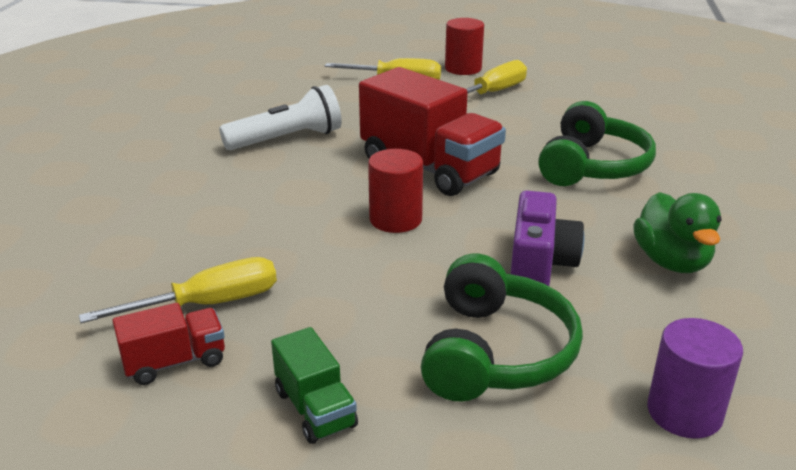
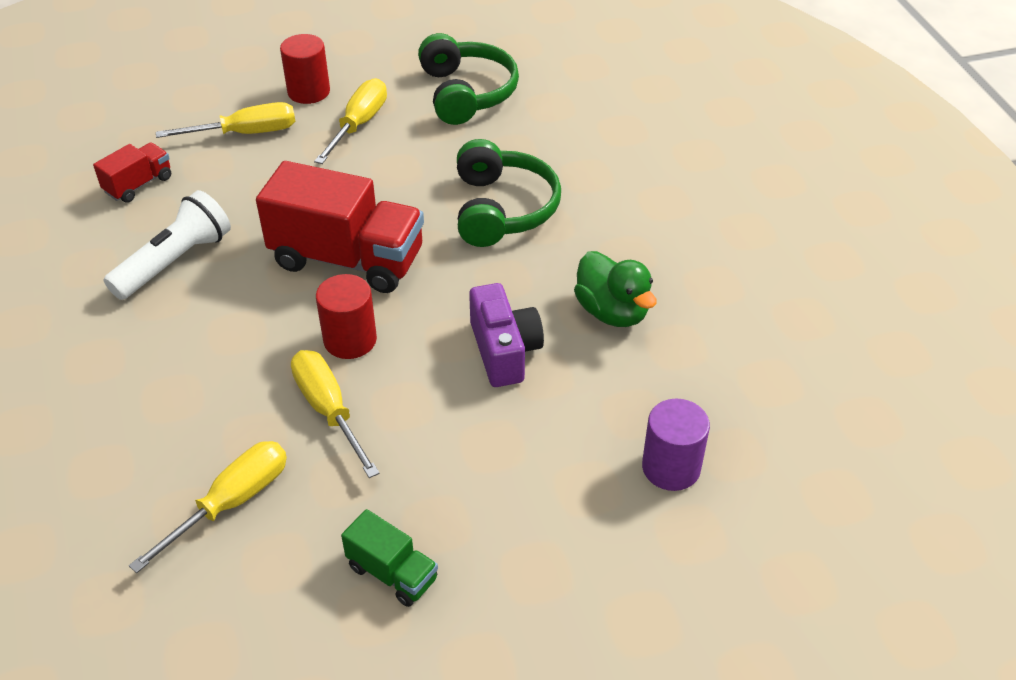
camera: 25 degrees left, 15 degrees up
(175, 362) = (243, 574): red truck -> red truck (138, 185)
(342, 262) = (328, 410): none -> yellow screwdriver
(495, 352) = (509, 462): green headphones -> green headphones (466, 93)

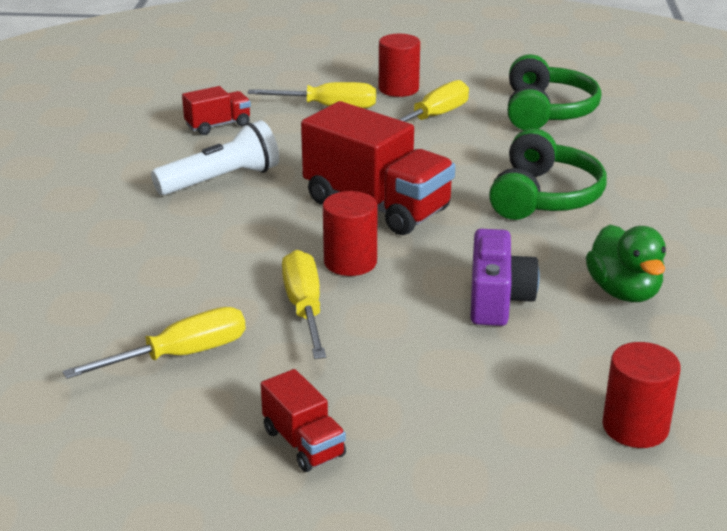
camera: 20 degrees right, 15 degrees down
(392, 573) = (303, 443): green truck -> red truck
(671, 467) = (635, 427): purple cylinder -> red cylinder

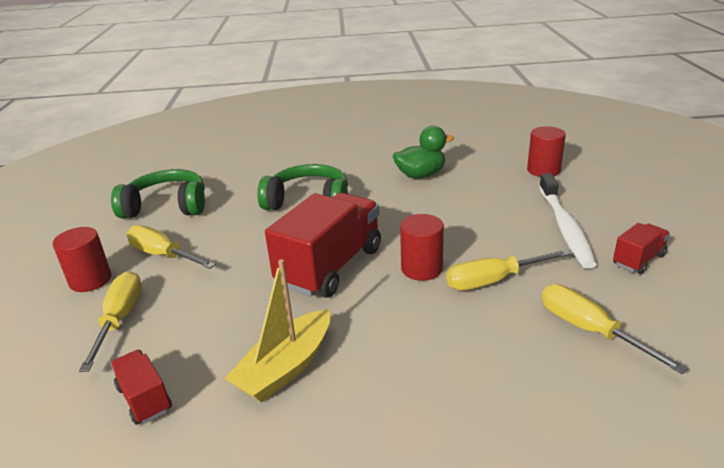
camera: 95 degrees left, 0 degrees up
(221, 180) = (286, 367): white flashlight -> yellow boat
(418, 398) = (565, 227): none -> white toothbrush
(497, 299) = (446, 210): purple camera -> none

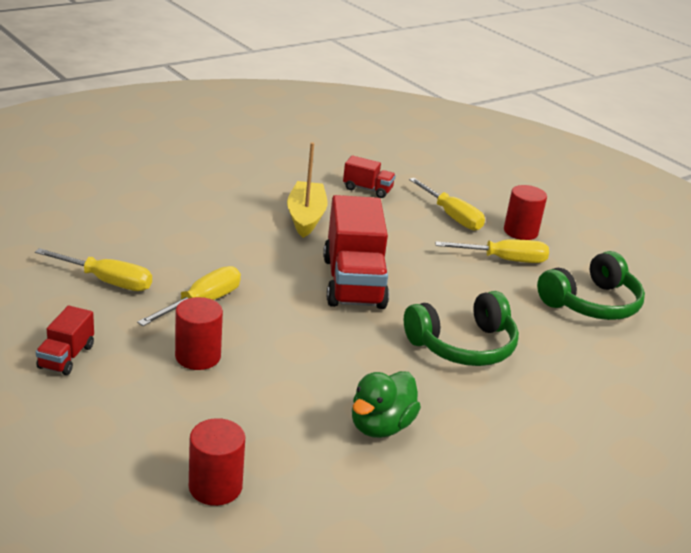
camera: 140 degrees right, 0 degrees up
(421, 269) = (273, 299): red cylinder -> red cylinder (198, 356)
(565, 227) = (153, 382): white toothbrush -> none

